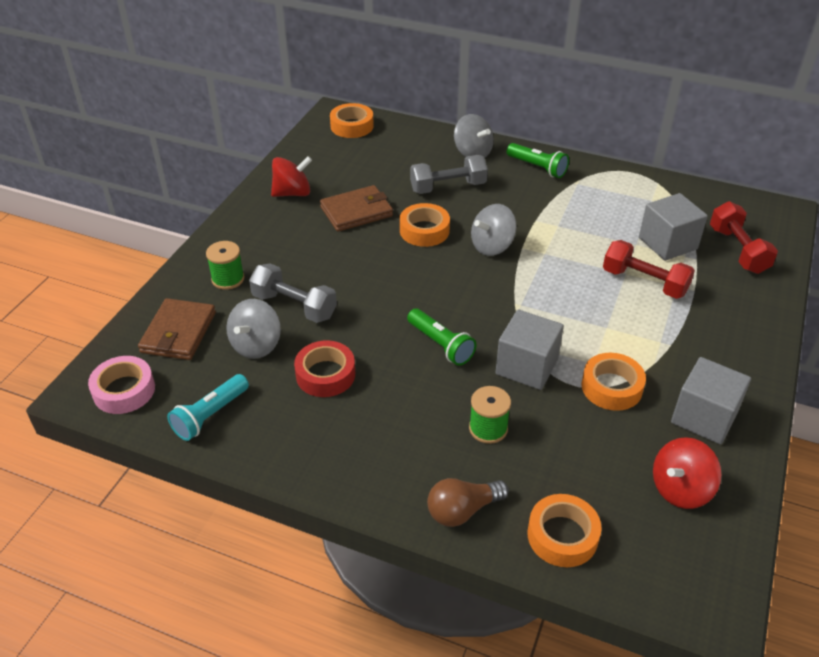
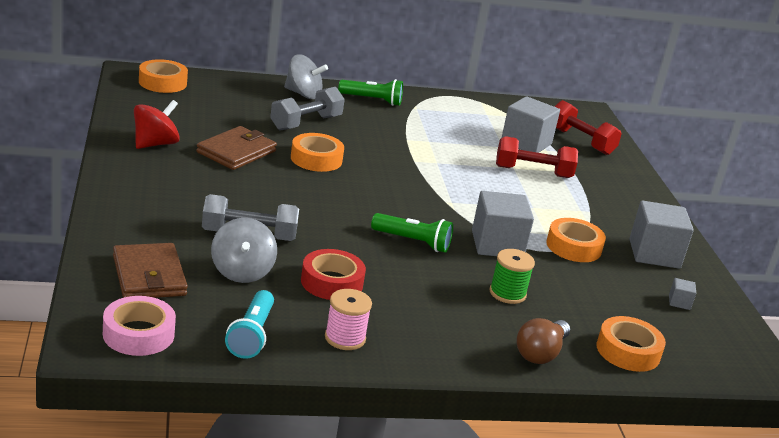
camera: 35 degrees left, 15 degrees down
(228, 279) = (157, 223): green spool -> none
(287, 440) = (345, 338): none -> pink spool
(492, 246) = (388, 163): grey spinning top -> none
(680, 489) = (679, 302): red spinning top -> grey cube

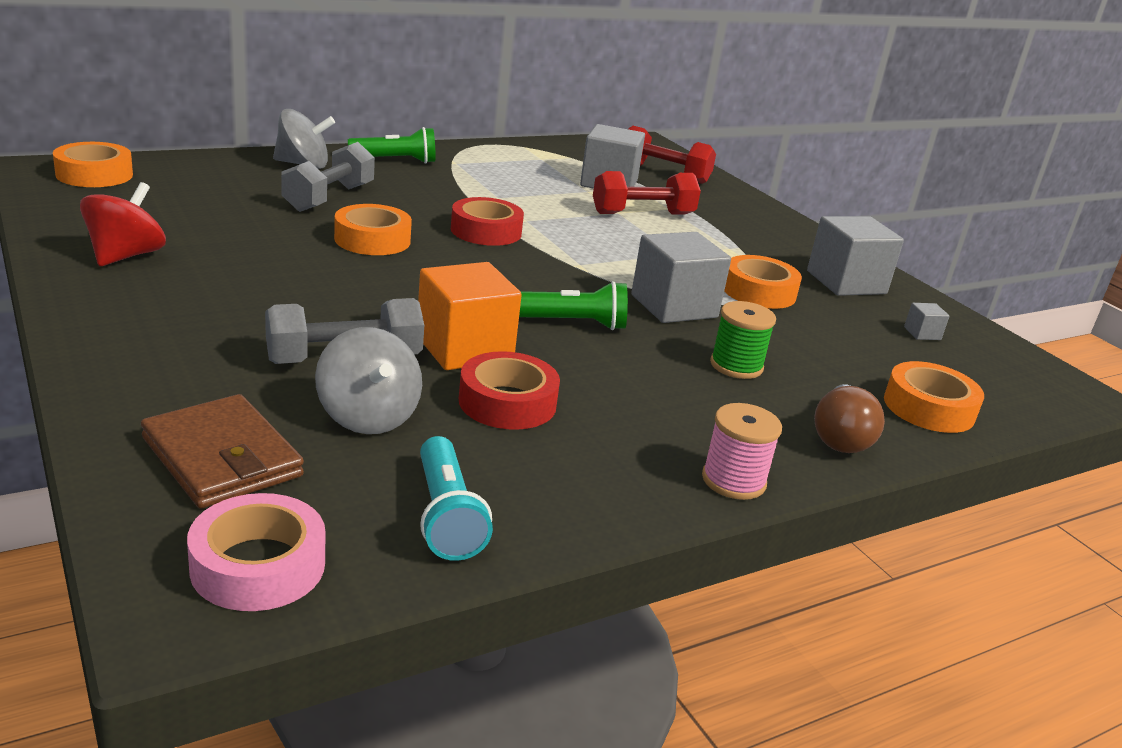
camera: 20 degrees left, 0 degrees up
(236, 152) = (255, 248): brown wallet -> none
(328, 243) = (464, 348): none -> orange cube
(345, 338) = (584, 483): pink spool -> pink spool (733, 480)
(400, 166) = (486, 231): none -> red tape

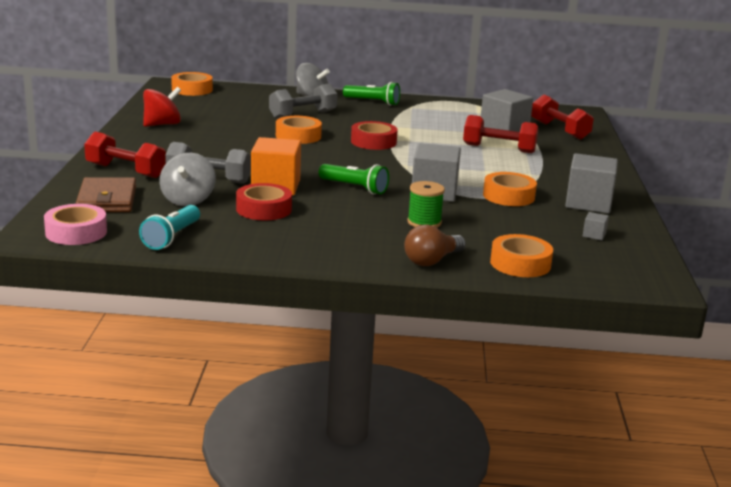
camera: 35 degrees right, 5 degrees down
(178, 376) = (125, 171): none -> red dumbbell
(733, 480) = (333, 260): pink spool -> none

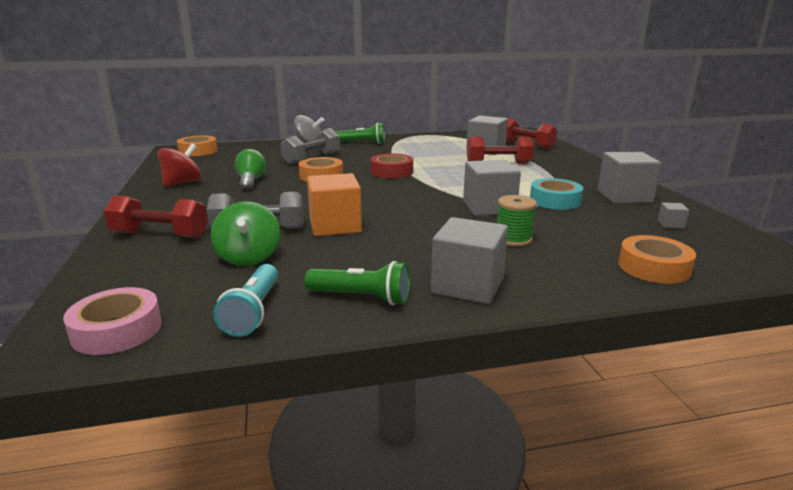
camera: 15 degrees left, 0 degrees up
(107, 199) = (148, 274): brown wallet -> none
(188, 200) = (248, 257): grey spinning top -> green spinning top
(226, 132) = (250, 181): none -> green light bulb
(264, 209) = (341, 253): red tape -> none
(345, 249) = (467, 285): none -> grey cube
(354, 188) = (413, 215): green flashlight -> green flashlight (361, 297)
(432, 261) = (569, 282): brown light bulb -> none
(508, 196) = (555, 201): orange tape -> turquoise tape

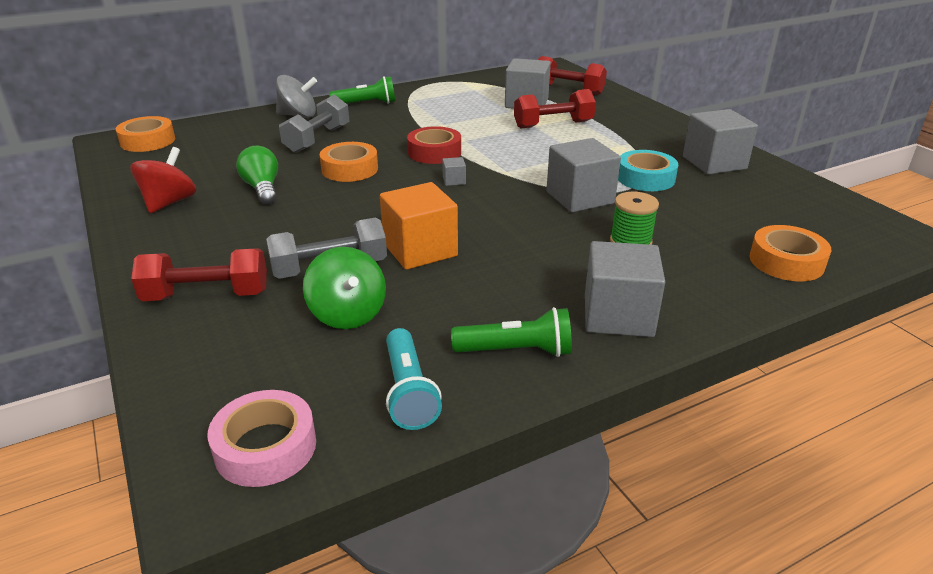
camera: 15 degrees left, 10 degrees up
(670, 224) = (777, 199): grey cube -> grey cube (454, 180)

